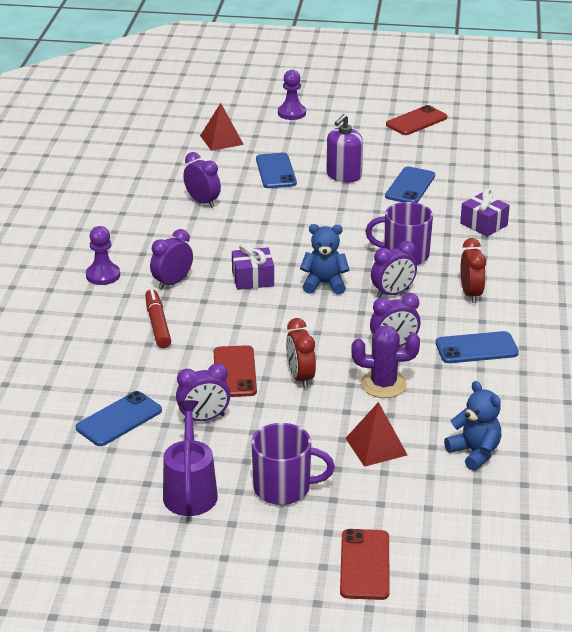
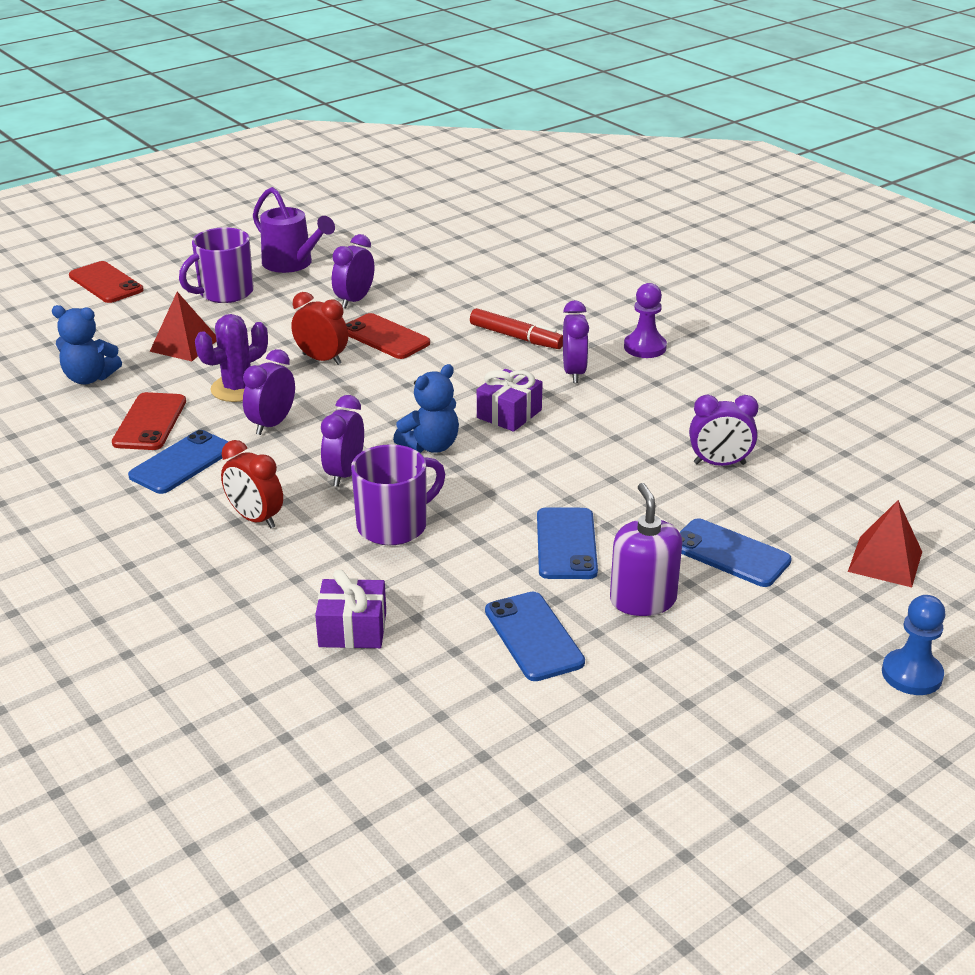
camera: 135 degrees right, 0 degrees up
(119, 419) = (417, 273): blue phone -> blue phone (566, 544)
(291, 113) = (912, 674): purple pawn -> blue pawn
(416, 121) = (726, 792): red phone -> red phone (150, 422)

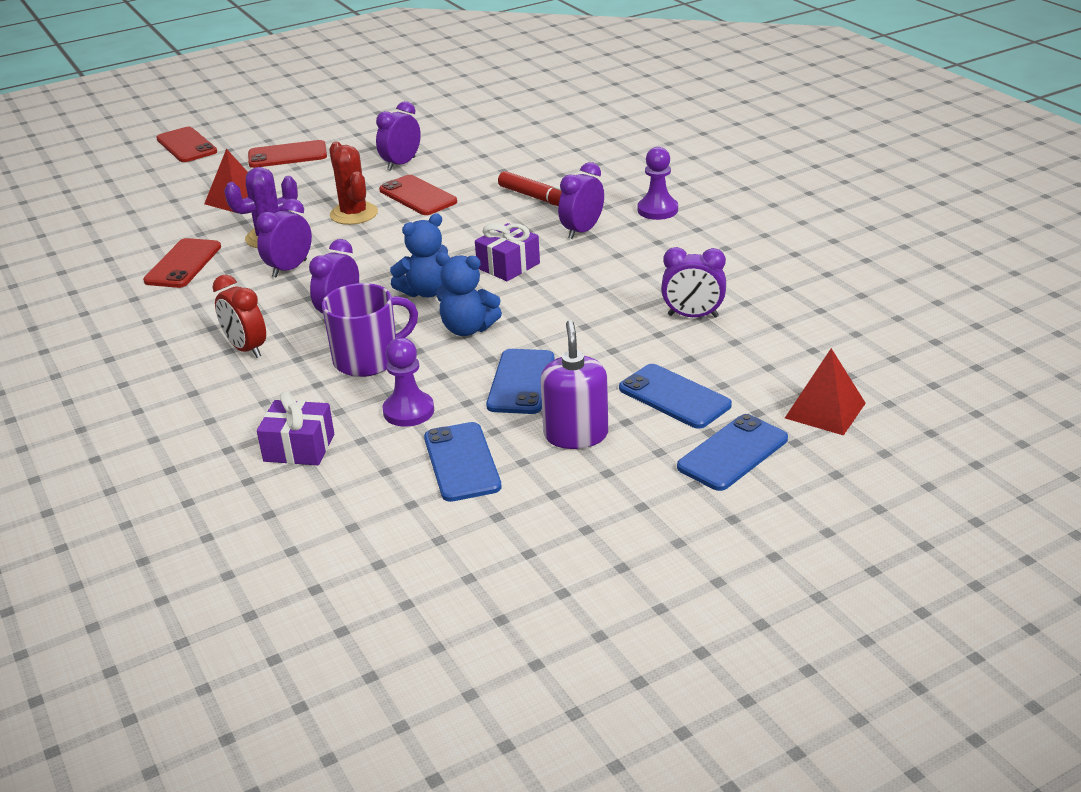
camera: 10 degrees right, 0 degrees up
(89, 378) = (144, 225): blue teddy bear -> blue teddy bear (467, 329)
(182, 463) = (199, 299): blue phone -> blue phone (733, 453)
(225, 292) = (287, 155): purple mug -> red phone
(292, 264) = (356, 131): purple watering can -> none
(322, 359) = (354, 214): red clock -> red cactus
(457, 582) = (408, 411): none -> purple pawn
(574, 373) = (582, 231): purple clock -> purple clock turned 150 degrees counterclockwise
(912, 674) = (815, 515): blue pawn -> none

